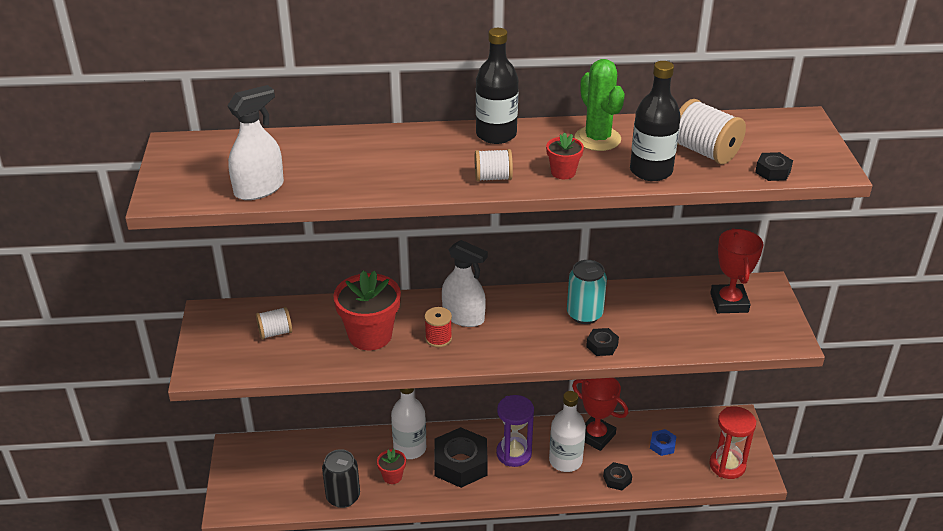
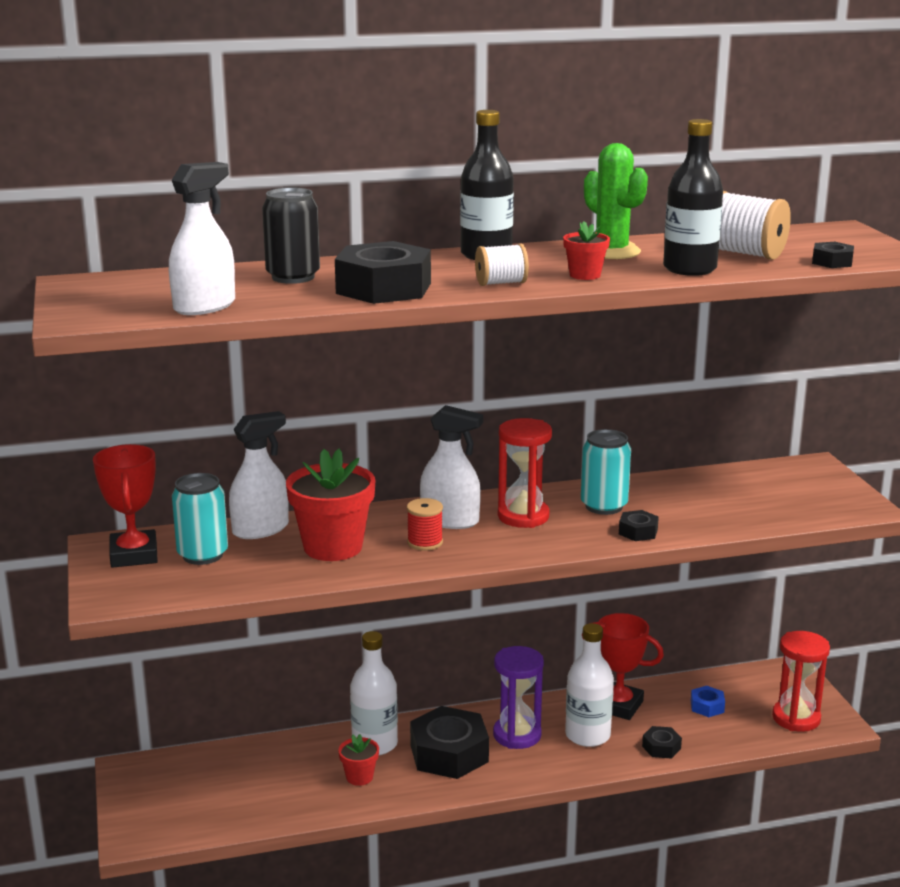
camera: 10 degrees left, 15 degrees down
(275, 332) = (202, 555): white spool -> turquoise can
(323, 310) = (260, 529): none -> white spray bottle
(343, 497) = (296, 807): black can -> black can (293, 277)
(400, 176) = (383, 288): none -> black nut
(519, 319) = (523, 516): none -> red hourglass
(729, 302) = (776, 482): red trophy -> red trophy (134, 555)

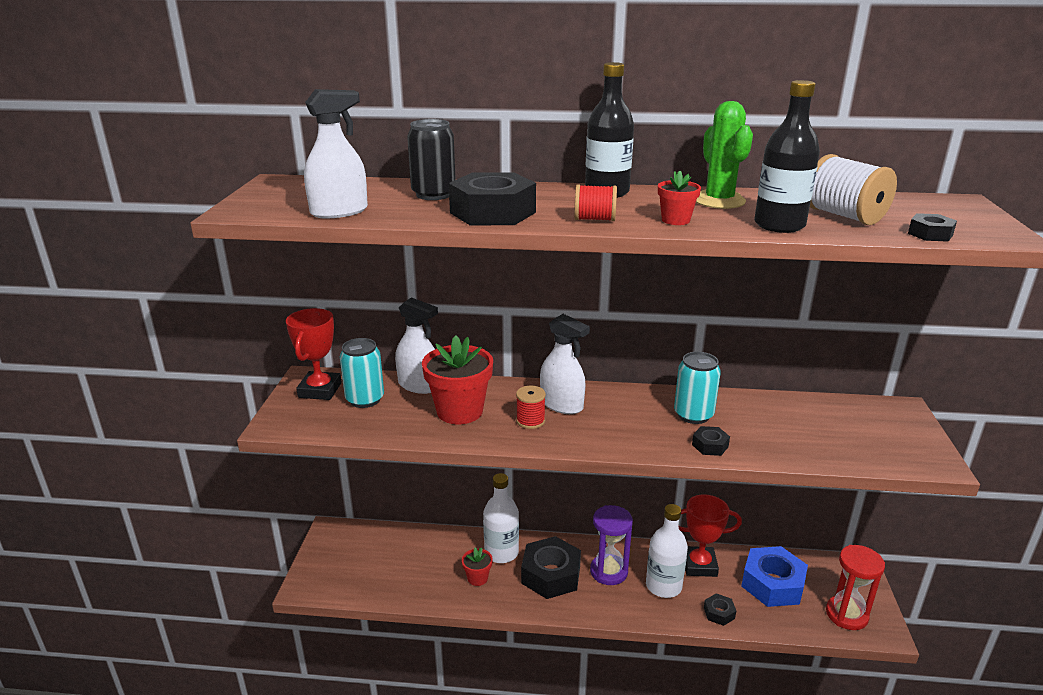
camera: 20 degrees right, 5 degrees up
(260, 529) = (419, 385): white spray bottle -> white spray bottle turned 45 degrees clockwise
(501, 283) = (594, 219): white spool -> red spool
(523, 516) = (621, 412): red hourglass -> none
(618, 705) = (699, 565): red trophy -> red trophy turned 45 degrees counterclockwise
(707, 706) = (772, 584): blue nut -> blue nut, size x2.14

